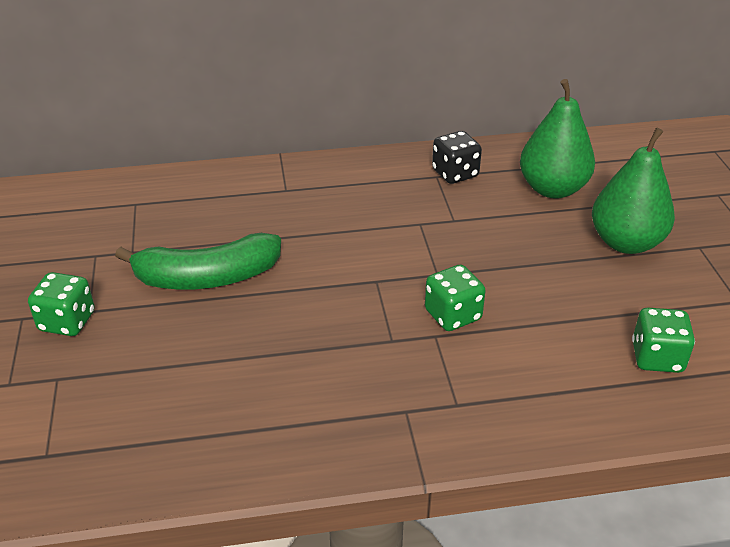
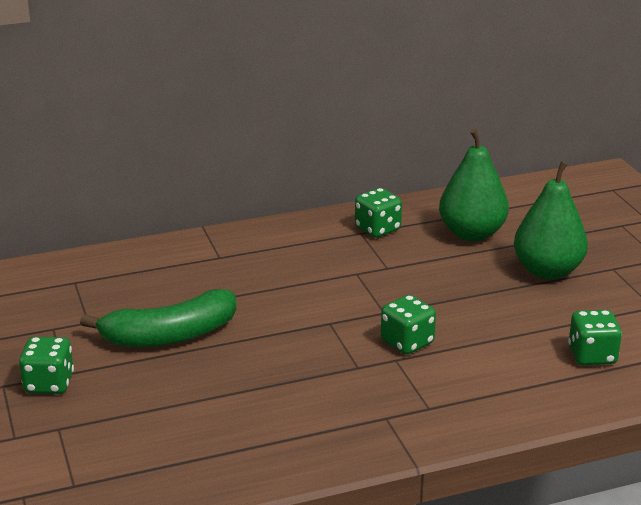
camera: 10 degrees left, 10 degrees down
(455, 173) = (377, 229): black dice -> green dice

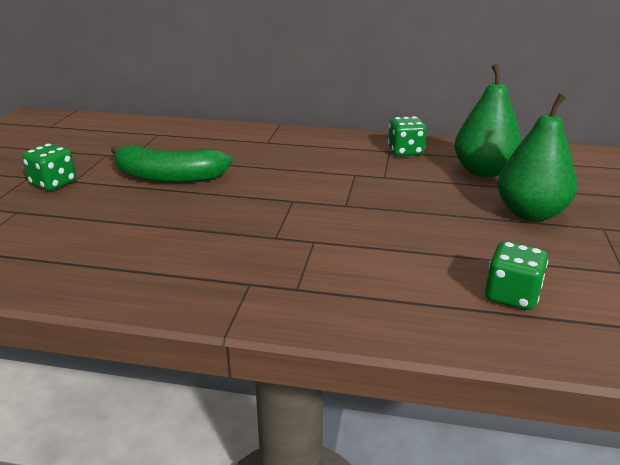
camera: 30 degrees right, 0 degrees up
(407, 342) = (338, 231): green dice -> none

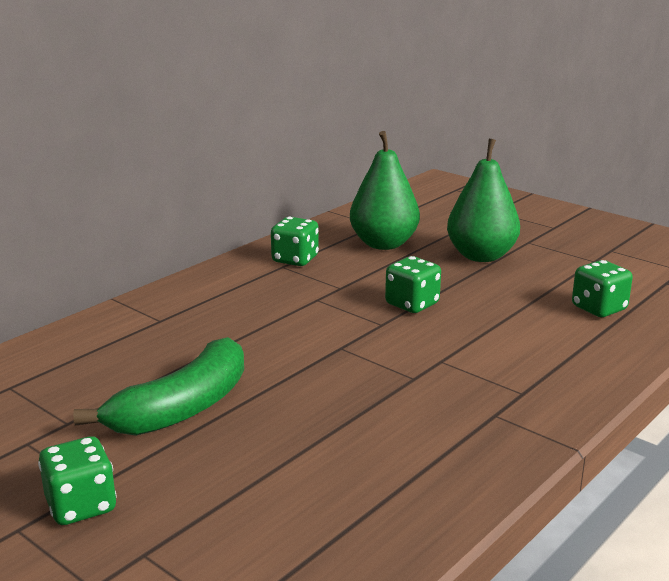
camera: 60 degrees left, 5 degrees down
(393, 207) = (412, 304): none -> green dice

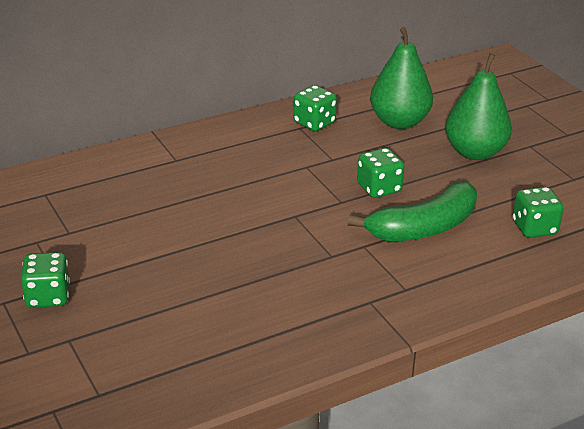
camera: 20 degrees right, 10 degrees up
(183, 408) = (150, 240): green banana -> green banana (424, 228)

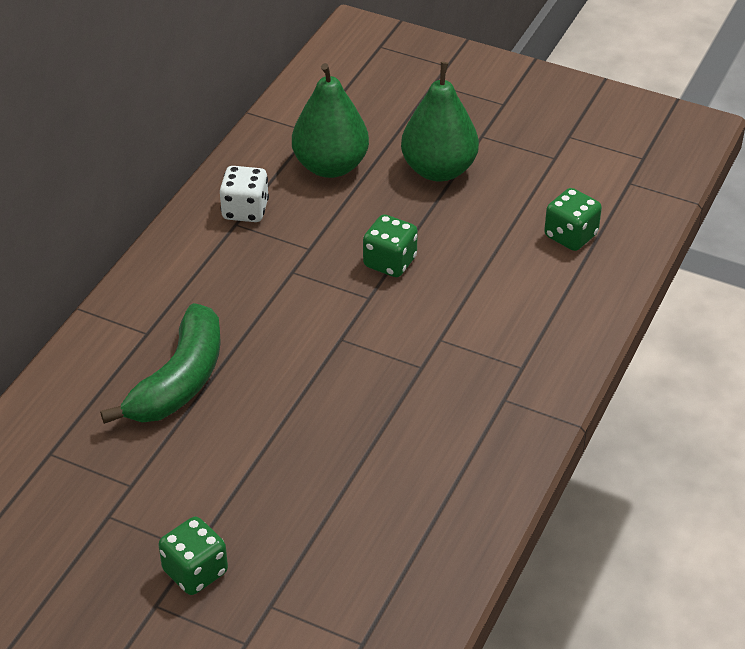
camera: 35 degrees left, 10 degrees up
(314, 123) = (245, 210): green dice -> white dice
(424, 228) = (474, 288): green banana -> green banana (179, 381)

